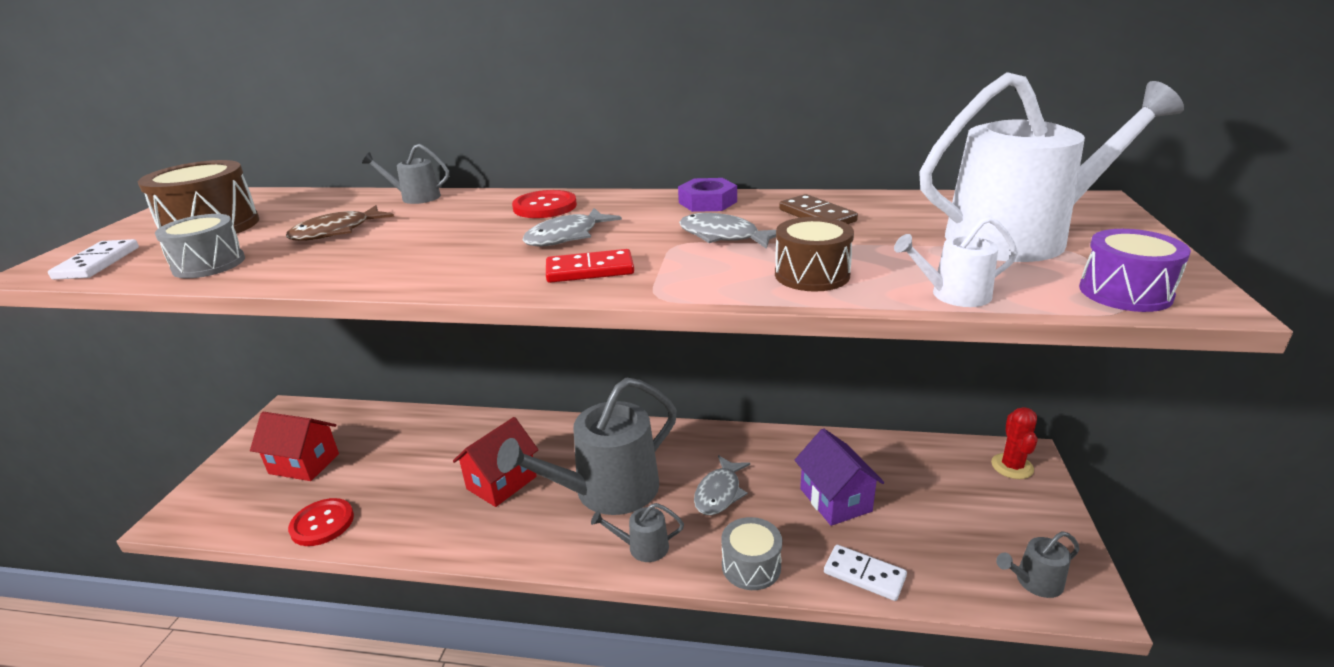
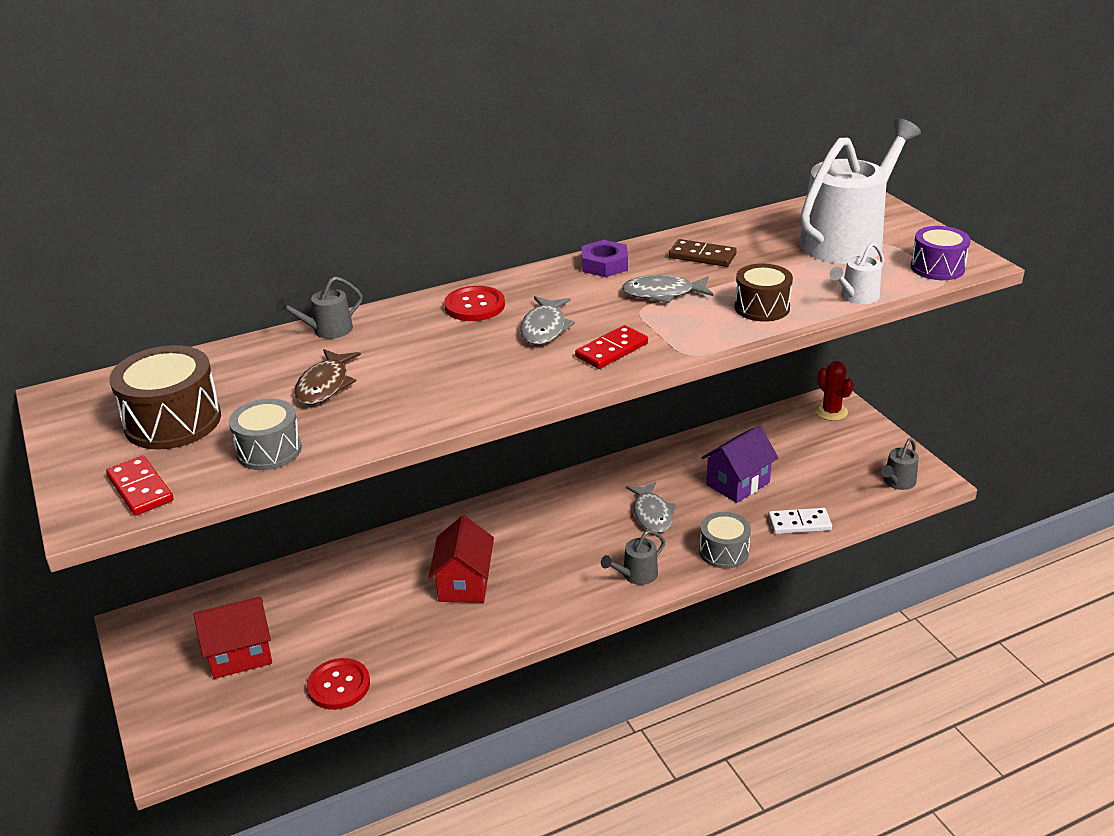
camera: 35 degrees left, 5 degrees up
(97, 263) = (140, 489): white domino -> red domino
(607, 491) = (563, 550): grey watering can -> none
(835, 500) = (738, 483): purple house -> purple house turned 75 degrees counterclockwise

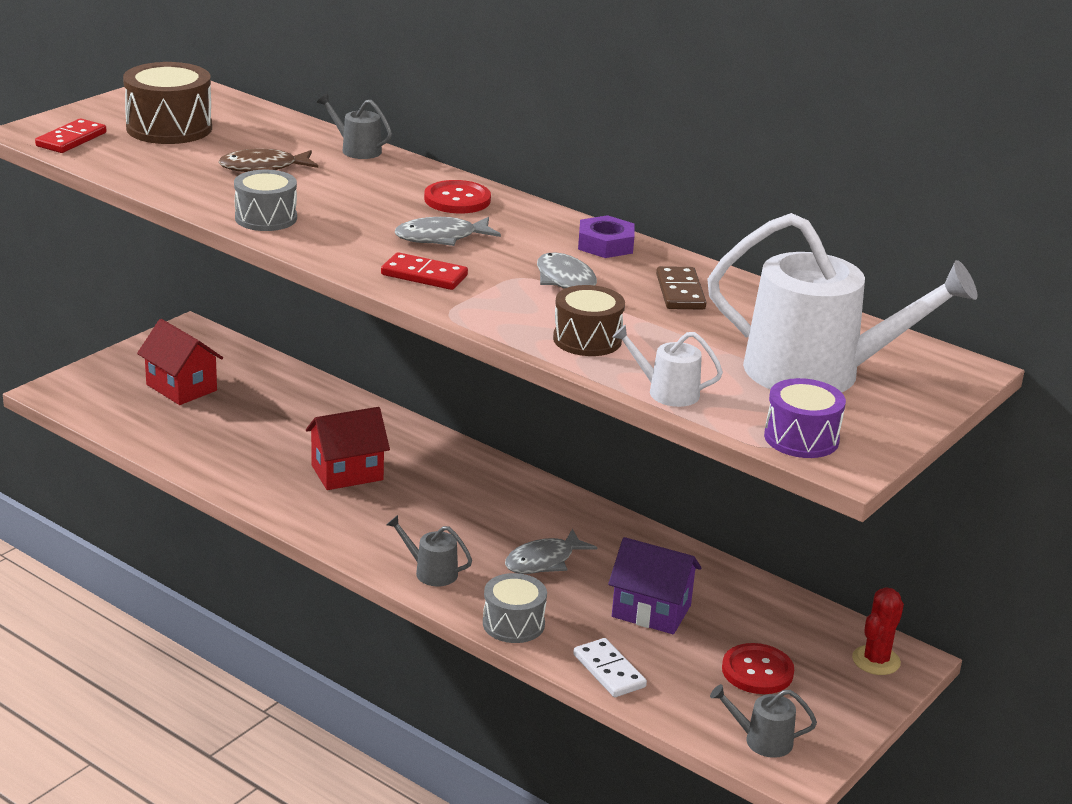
camera: 60 degrees right, 5 degrees down
(269, 450) = (150, 169): grey drum -> grey drum (266, 218)
(339, 685) = (171, 444): red button -> red button (757, 671)

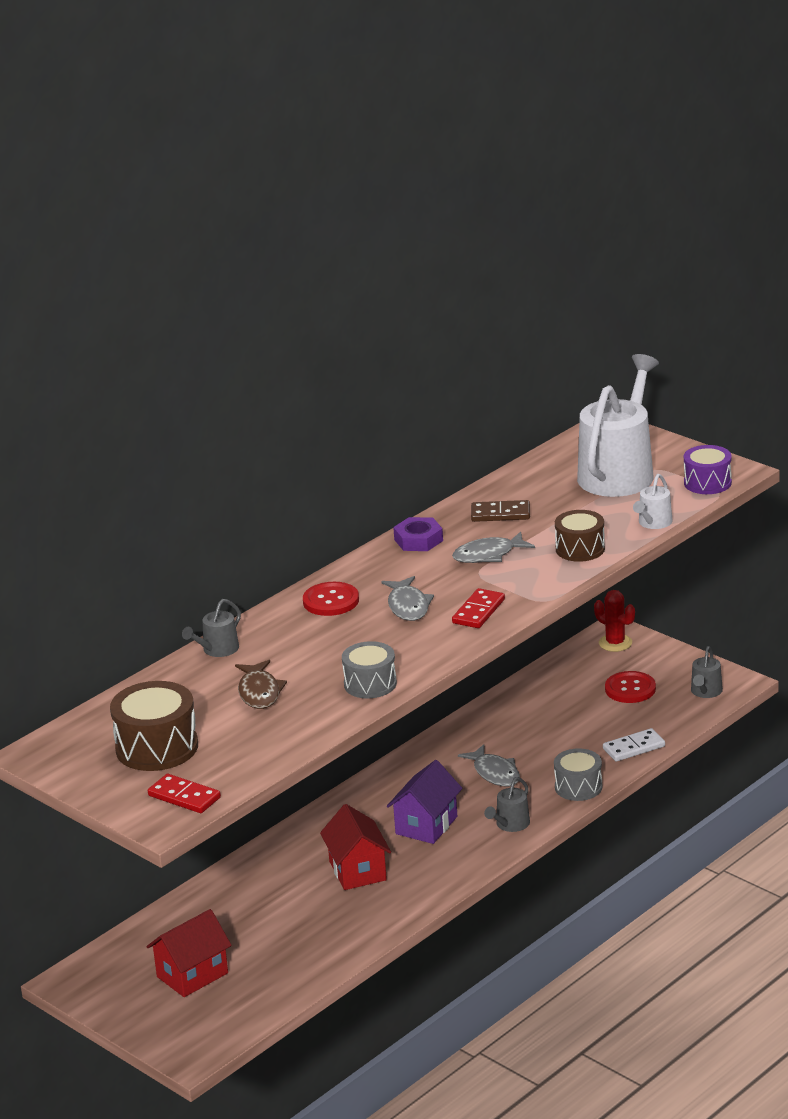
camera: 80 degrees left, 0 degrees up
(651, 611) = (560, 728): purple house -> purple house (426, 825)

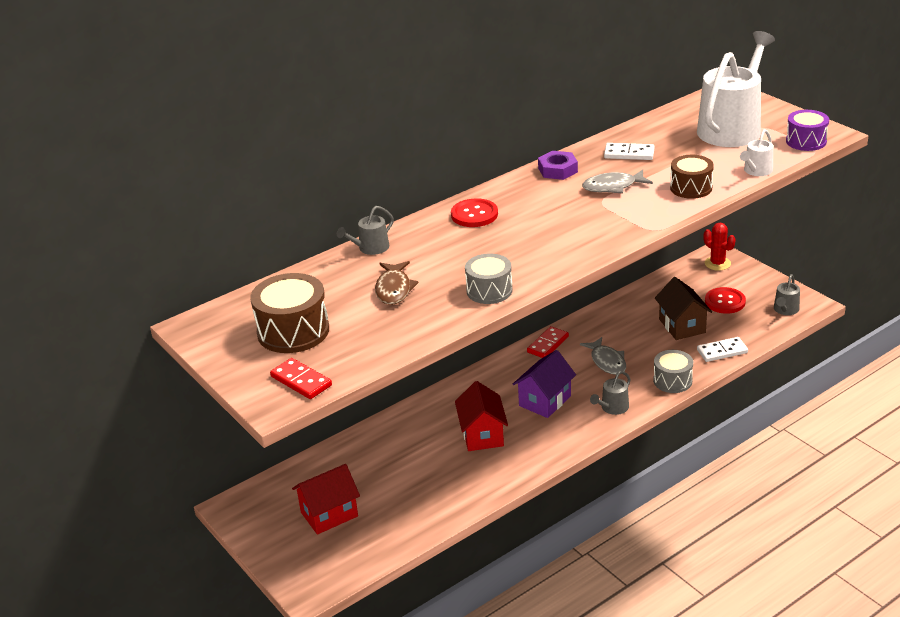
camera: 10 degrees right, 5 degrees up
(408, 606) = (537, 224): grey fish -> none
(478, 611) = (595, 234): red domino -> red domino (547, 344)
(500, 514) = (629, 154): brown domino -> white domino
(581, 723) = (682, 326): none -> brown house

